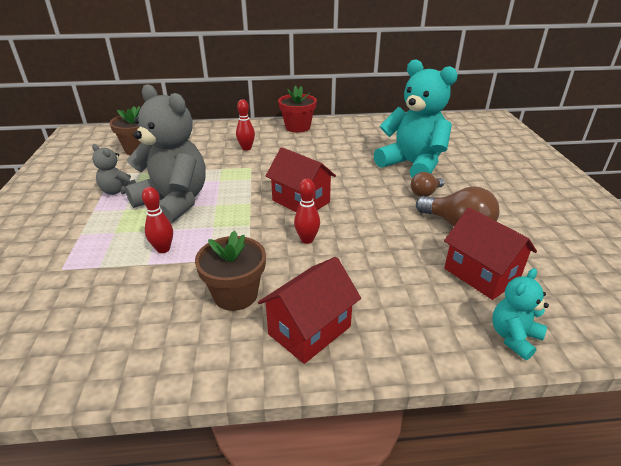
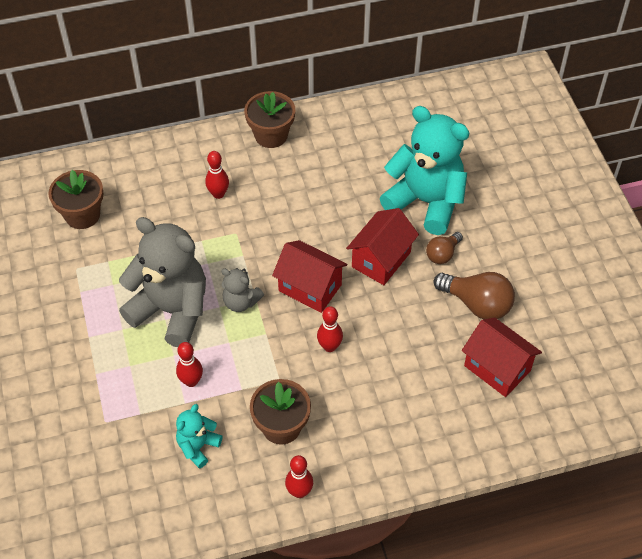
camera: 10 degrees left, 20 degrees up
(118, 191) = (99, 300): grey teddy bear -> grey teddy bear (241, 302)
(231, 360) = (299, 492): none -> red bowling pin
(297, 127) = (271, 135): red flower pot -> brown flower pot
(309, 330) = (355, 454): red house -> red house (381, 259)
(513, 337) = (520, 434): turquoise teddy bear -> turquoise teddy bear (198, 446)

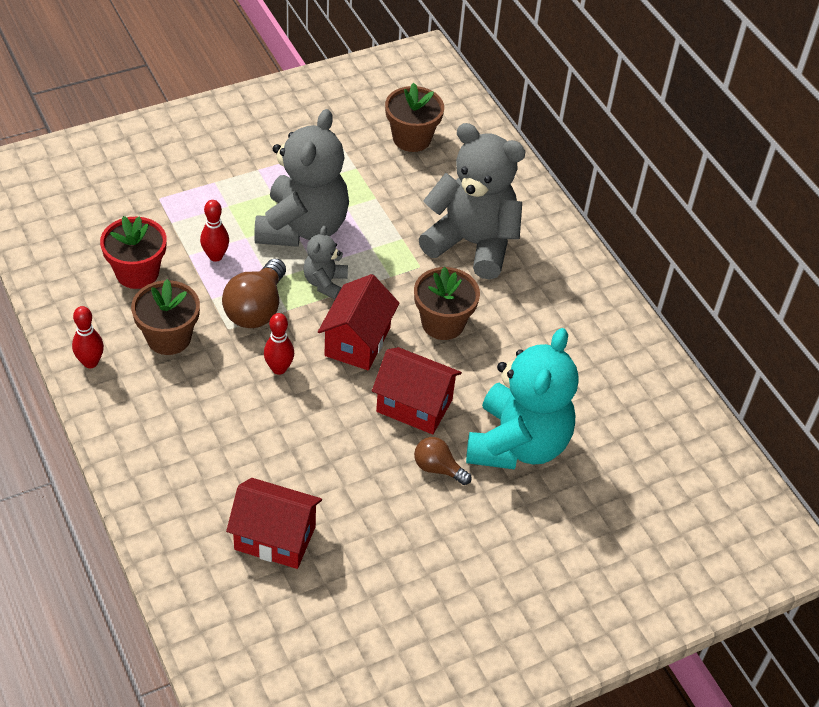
camera: 75 degrees right, 5 degrees down
(198, 446) = (137, 273): turquoise teddy bear -> red flower pot
(218, 194) = (472, 243): red bowling pin -> grey teddy bear
(271, 135) = (576, 279): brown flower pot -> brown flower pot (443, 323)
(477, 304) = (368, 510): brown light bulb -> brown light bulb (256, 309)
(497, 368) = (275, 538): red house -> red house turned 75 degrees clockwise

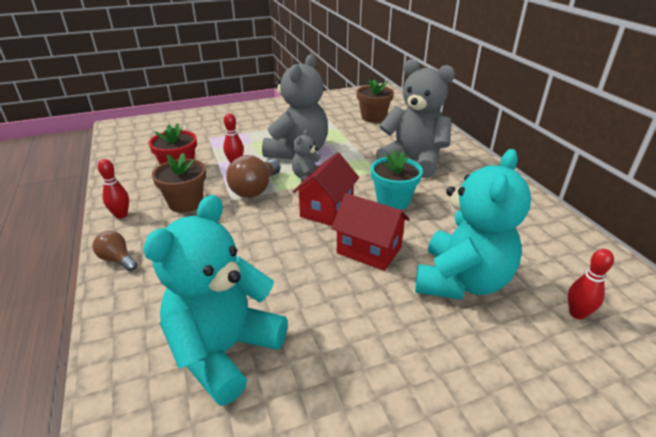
camera: 10 degrees right, 15 degrees down
(275, 538) = (224, 351): red house -> turquoise teddy bear
(279, 368) = (263, 223): red bowling pin -> red bowling pin (577, 313)
(438, 468) = (389, 297): brown light bulb -> brown light bulb (117, 259)
(443, 323) = (393, 201): brown flower pot -> turquoise flower pot

